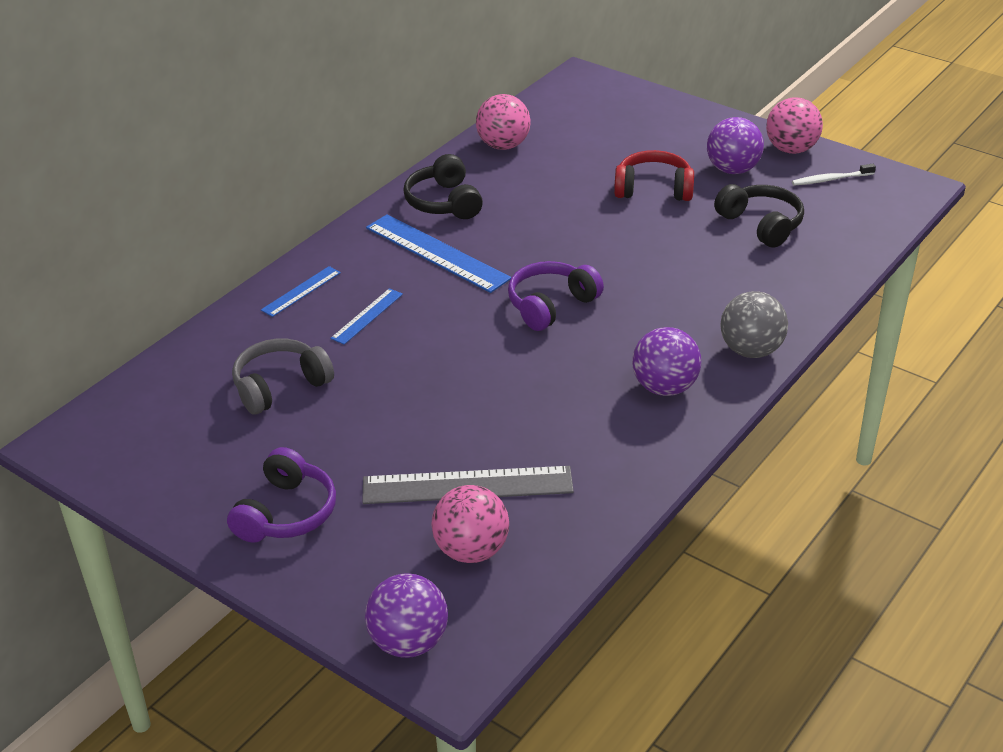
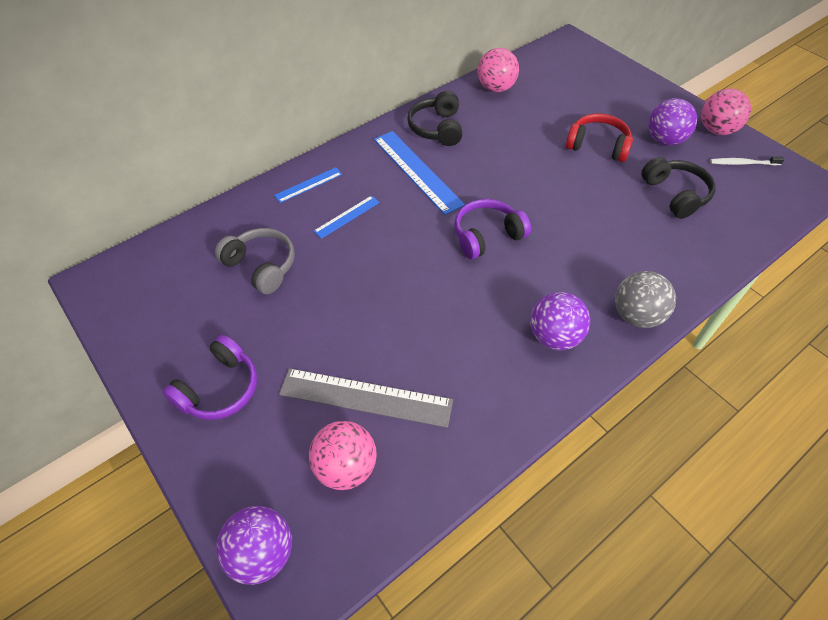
camera: 15 degrees right, 15 degrees up
(280, 386) = (261, 266): grey headphones -> grey headphones turned 60 degrees clockwise

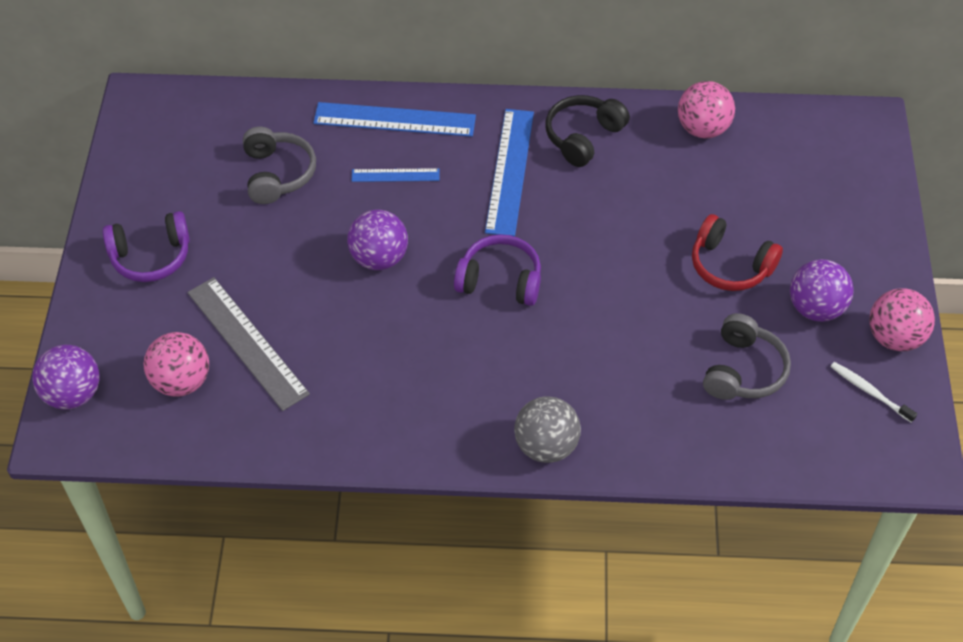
camera: 40 degrees right, 0 degrees up
(308, 185) = (394, 119): blue ruler -> blue ruler, size x1.88
(554, 336) = (450, 409): purple ball -> purple ball (379, 258)
(597, 146) = (730, 265): red headphones -> red headphones turned 150 degrees clockwise
(675, 194) = (743, 370): black headphones -> grey headphones

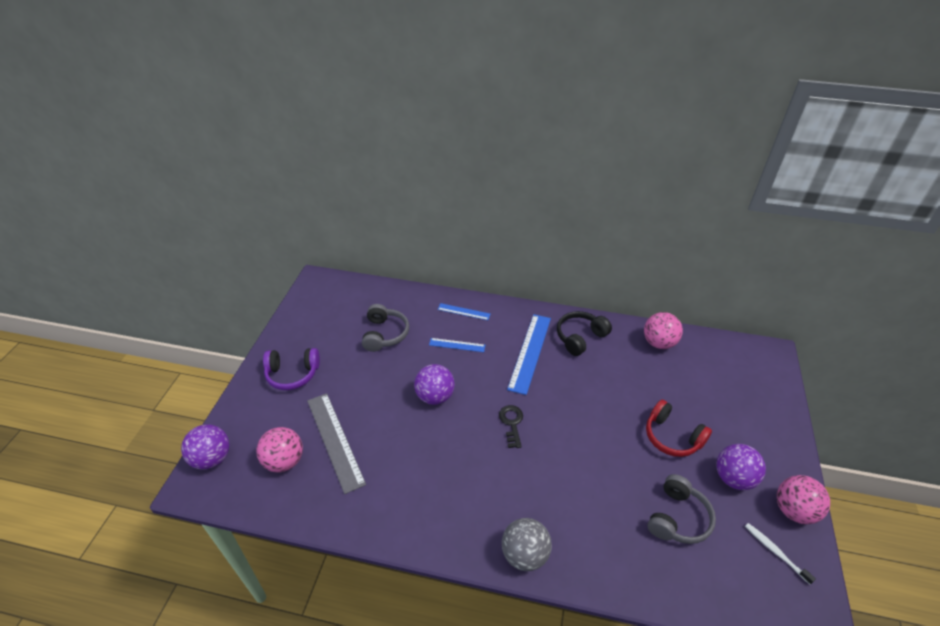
camera: 10 degrees right, 10 degrees down
(394, 119) = (463, 311): blue ruler -> blue ruler, size x0.53
(500, 280) = (512, 423): purple headphones -> black key

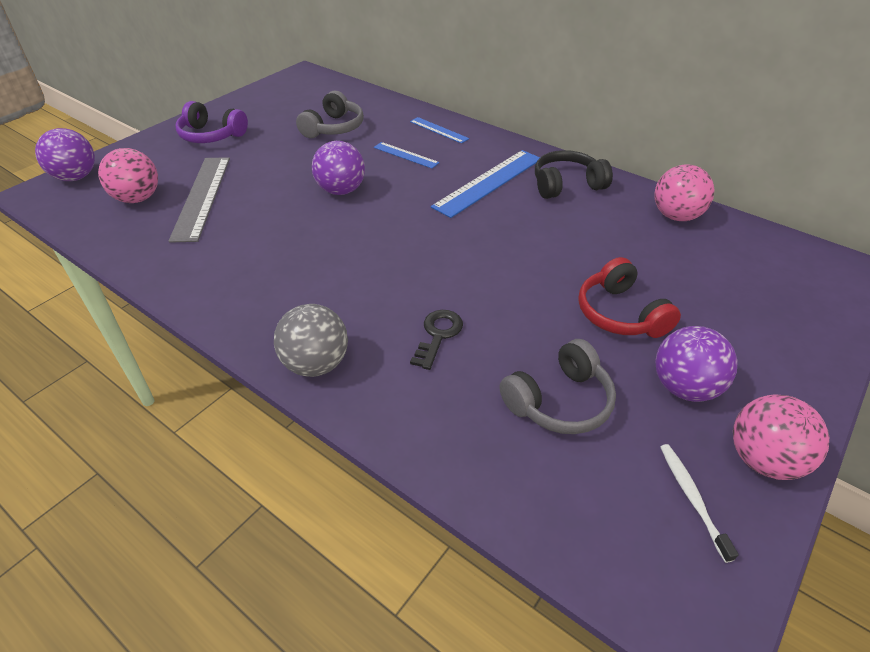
camera: 25 degrees right, 0 degrees up
(512, 423) = (410, 238): black key -> black key (438, 335)

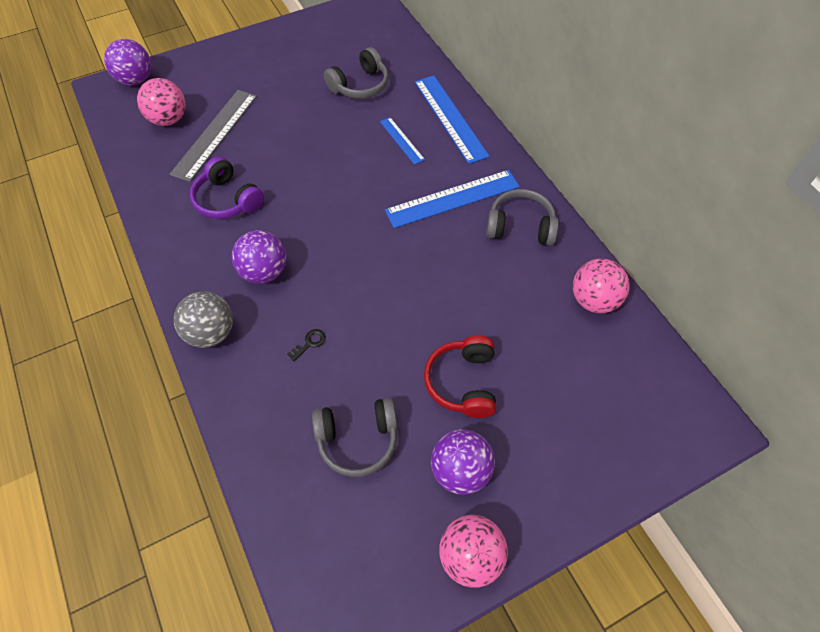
camera: 25 degrees right, 15 degrees up
(211, 136) = (256, 63): purple headphones -> purple headphones (227, 200)
(341, 191) = (324, 165): purple ball -> purple ball (264, 272)
(438, 335) = (309, 343): black key -> black key, size x0.63
(439, 130) = (450, 118): blue ruler -> blue ruler, size x1.88
(566, 185) = (520, 226): black headphones -> grey headphones
(692, 498) = (393, 559): white toothbrush -> none

